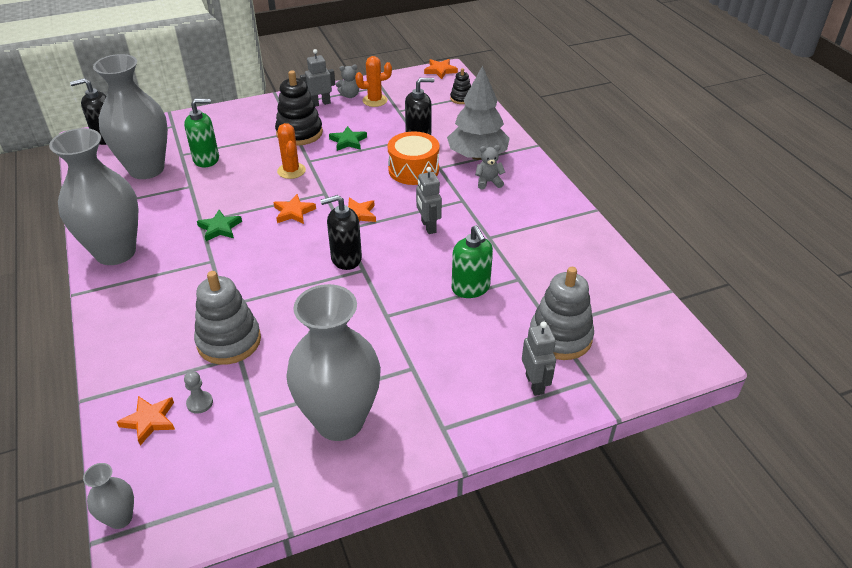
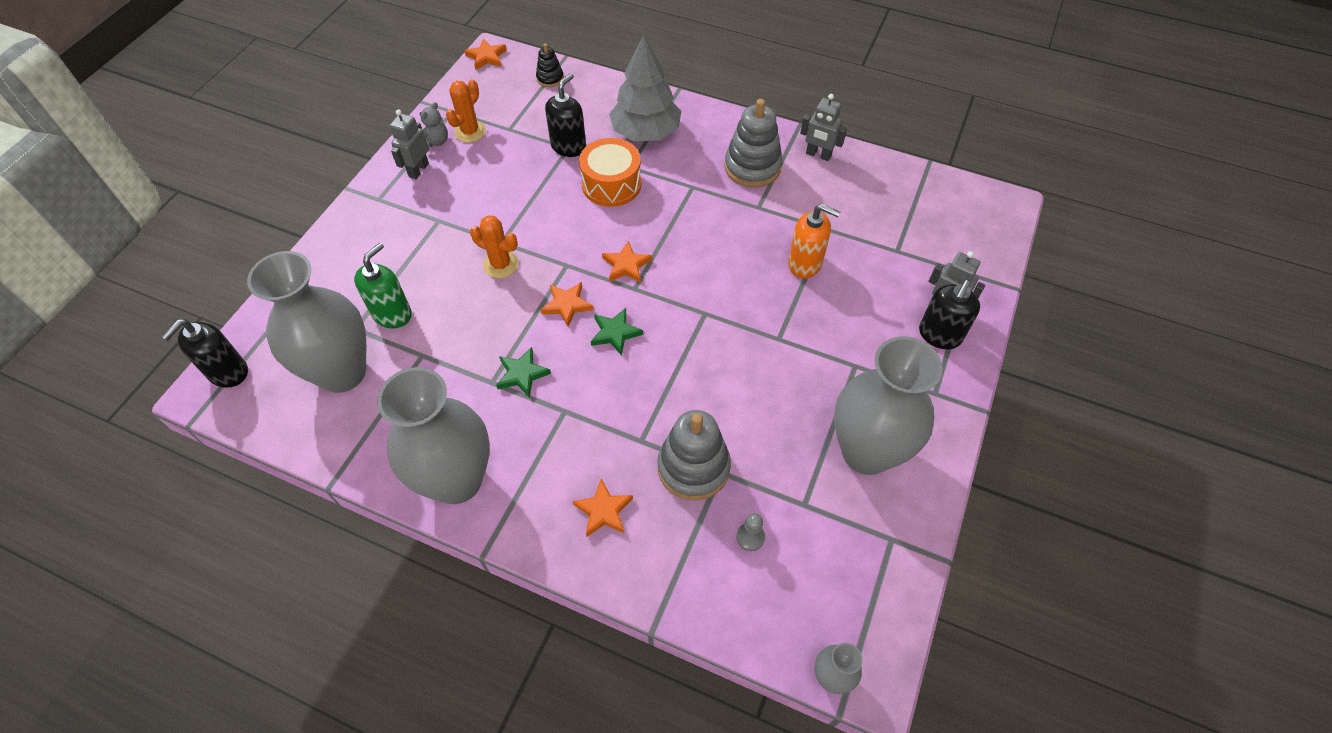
camera: 45 degrees left, 15 degrees up
(149, 421) = (734, 589): orange star -> orange star (603, 511)
(299, 133) = (447, 218): black stacking toy -> none
(346, 258) = (677, 314): black soap dispenser -> black soap dispenser (939, 335)
(348, 141) = (509, 194): green star -> green star (615, 333)
(428, 226) = (700, 232): grey robot -> grey robot (818, 155)
(470, 288) = (805, 264): green soap dispenser -> orange soap dispenser
(488, 182) = (689, 153): grey teddy bear -> none
(560, 337) = (913, 256): grey stacking toy -> grey stacking toy (752, 167)

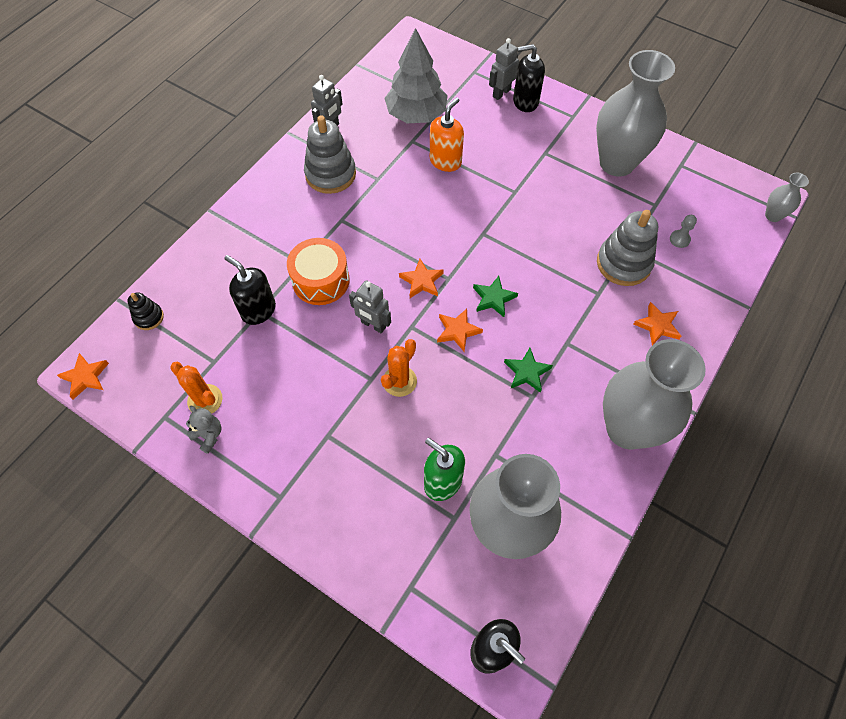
camera: 80 degrees left, 5 degrees up
(418, 170) = (248, 454): grey robot -> grey robot (373, 325)
(646, 132) = (260, 244): grey tree -> grey tree (416, 114)
(939, 335) = (525, 102): black soap dispenser -> black soap dispenser turned 135 degrees clockwise

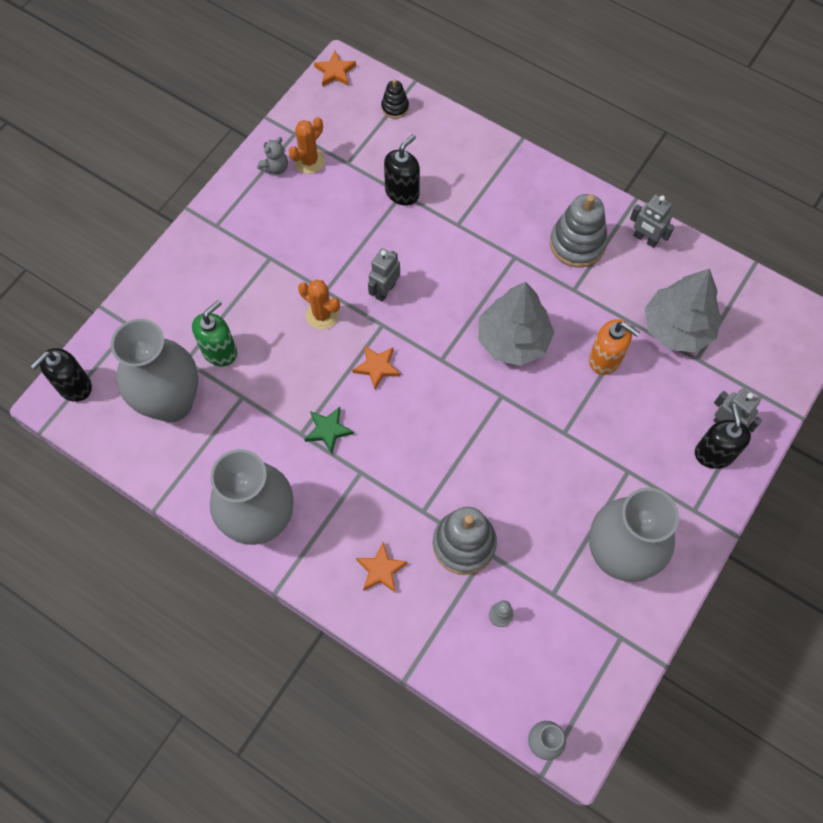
camera: 90 degrees right, 5 degrees up
(321, 280) = (437, 242): orange drum -> none
(421, 281) = (437, 334): orange star -> none
(428, 223) = (513, 340): none -> grey tree
(493, 298) = (416, 403): green star -> none

